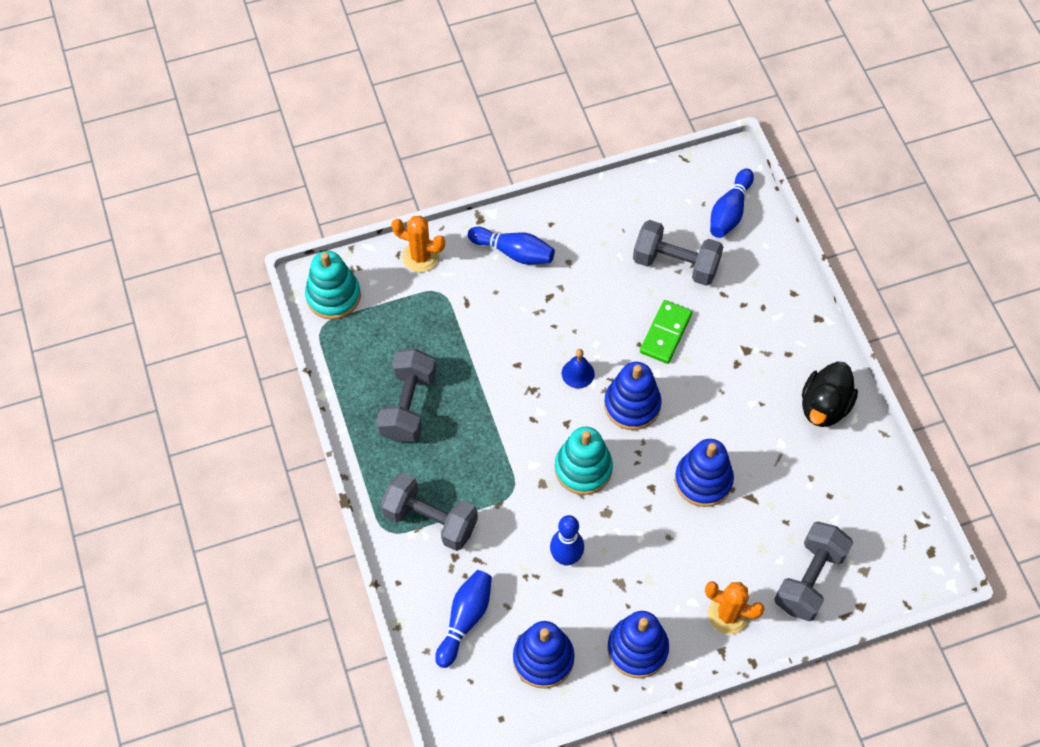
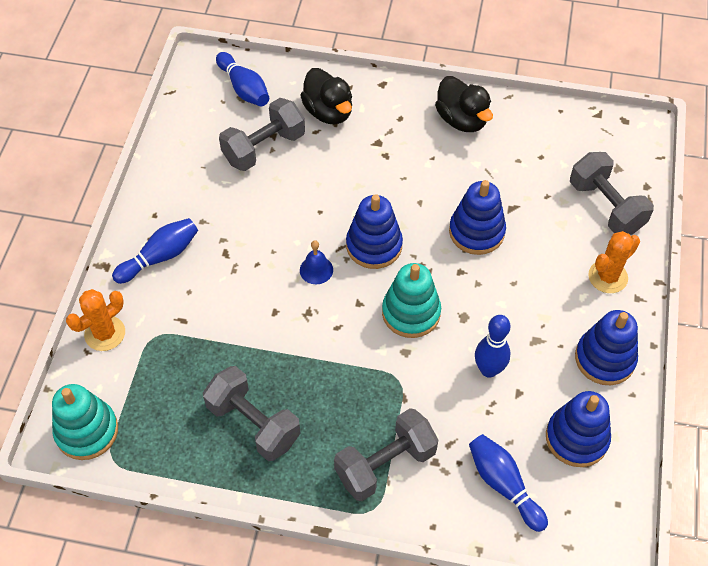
camera: 60 degrees left, 5 degrees down
(665, 333) = (323, 188): green domino -> none
(752, 292) = (328, 112): none -> black duck

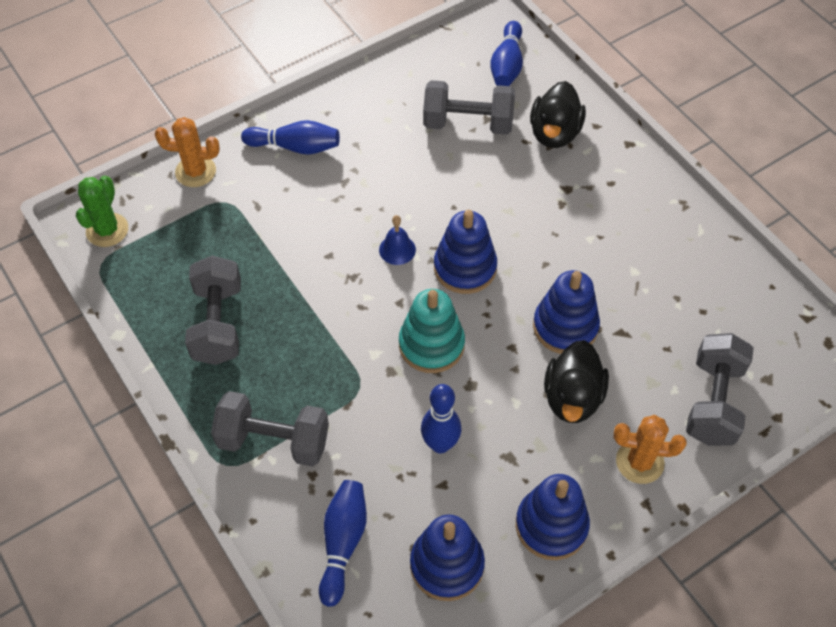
camera: 45 degrees right, 0 degrees up
(87, 431) = (107, 230): turquoise stacking toy -> green cactus
(462, 120) = (665, 225): black duck -> black duck (572, 398)

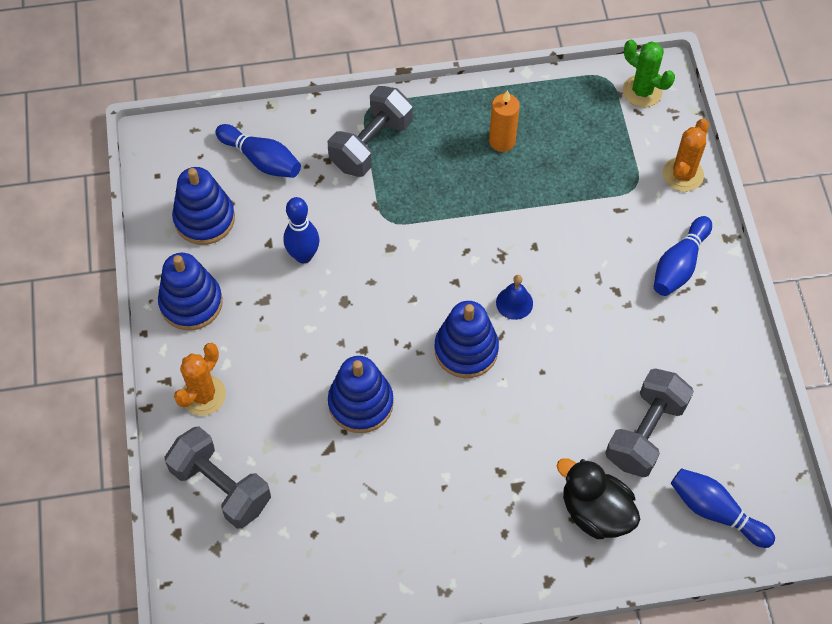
camera: 115 degrees right, 5 degrees up
(218, 324) = (502, 141): grey dumbbell -> orange candle
(431, 345) = (399, 288): turquoise stacking toy -> none
(572, 398) = (289, 373): black duck -> none

